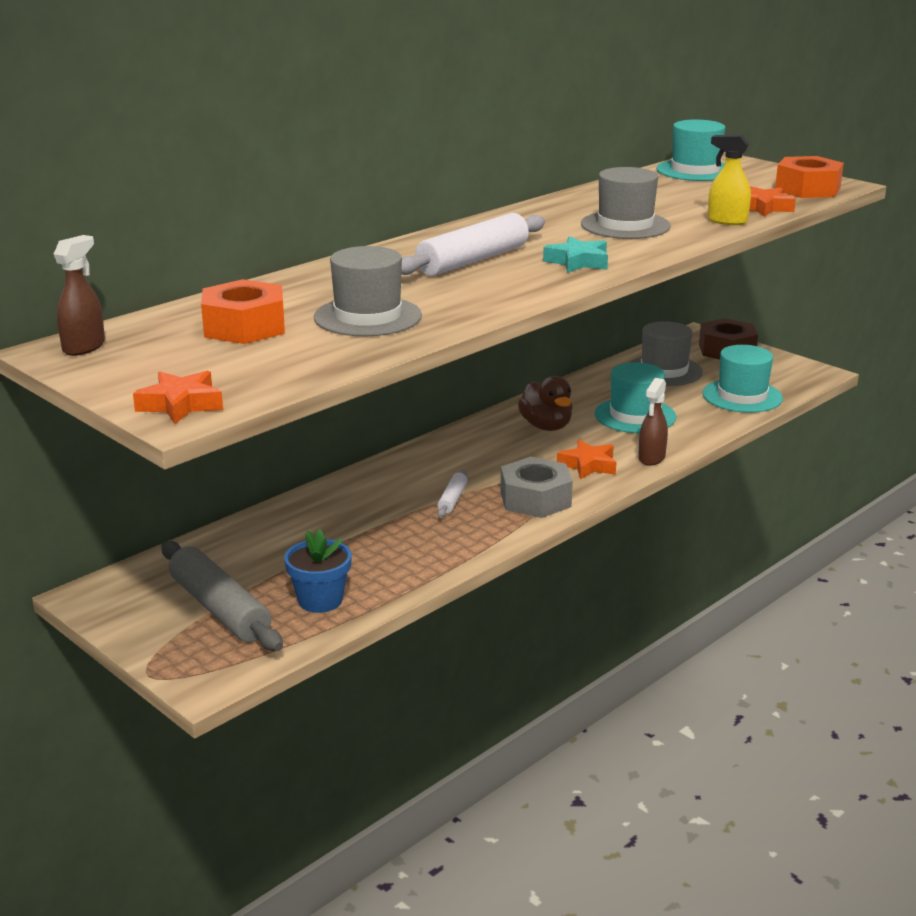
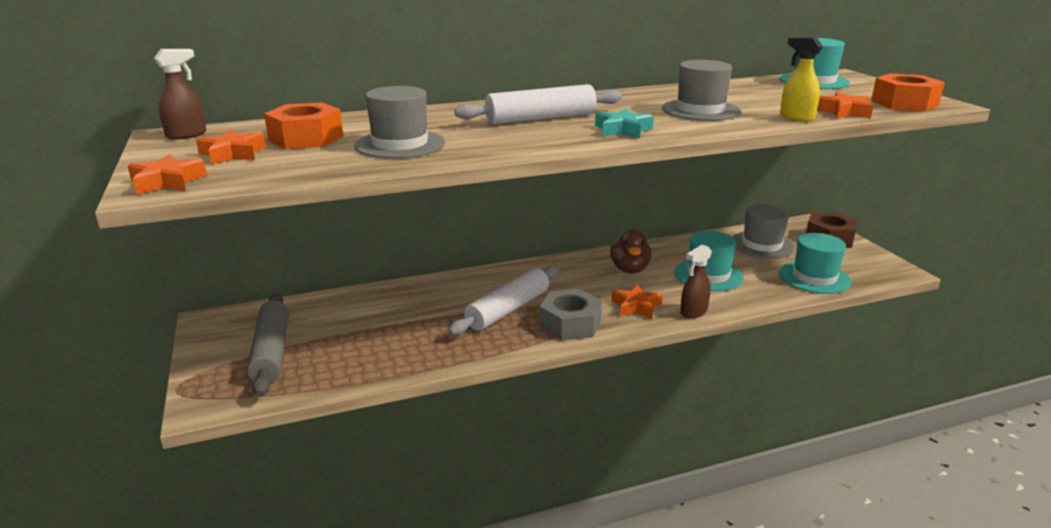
camera: 25 degrees right, 0 degrees up
(192, 360) = (233, 154): none -> orange star
(320, 600) = (340, 364): blue flower pot -> none
(452, 499) = (508, 309): white rolling pin -> white rolling pin, size x2.09

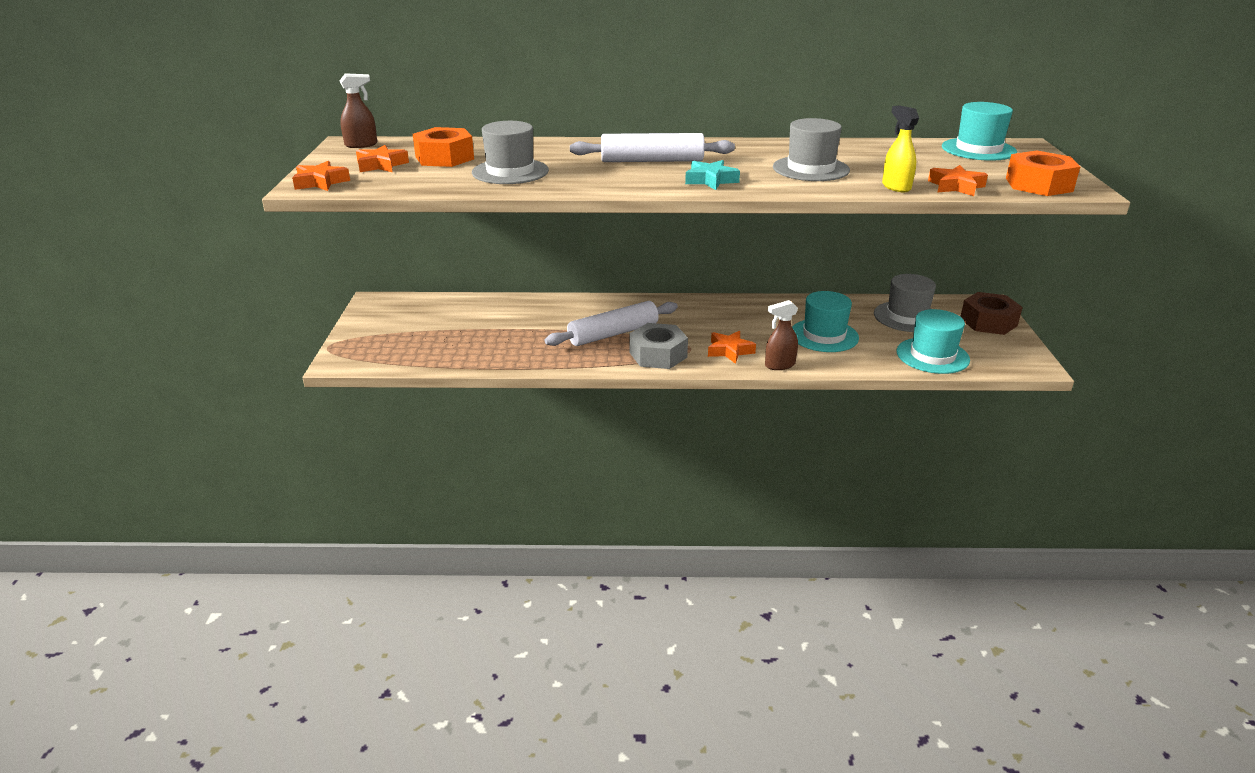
camera: 20 degrees right, 5 degrees up
(271, 352) = (406, 333): grey rolling pin -> none
(629, 269) = (751, 318): brown duck -> none

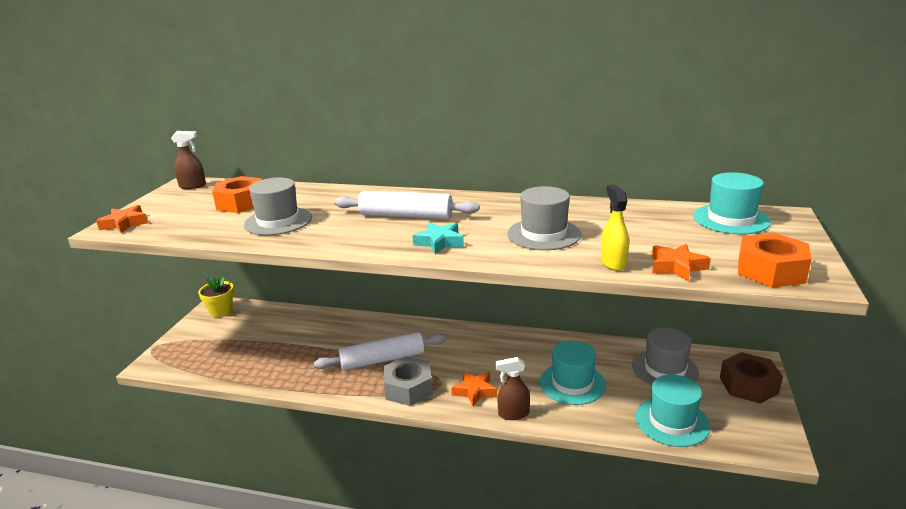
camera: 15 degrees right, 5 degrees down
(381, 165) = (187, 208): orange star -> none
(386, 306) = (221, 311): none -> yellow flower pot

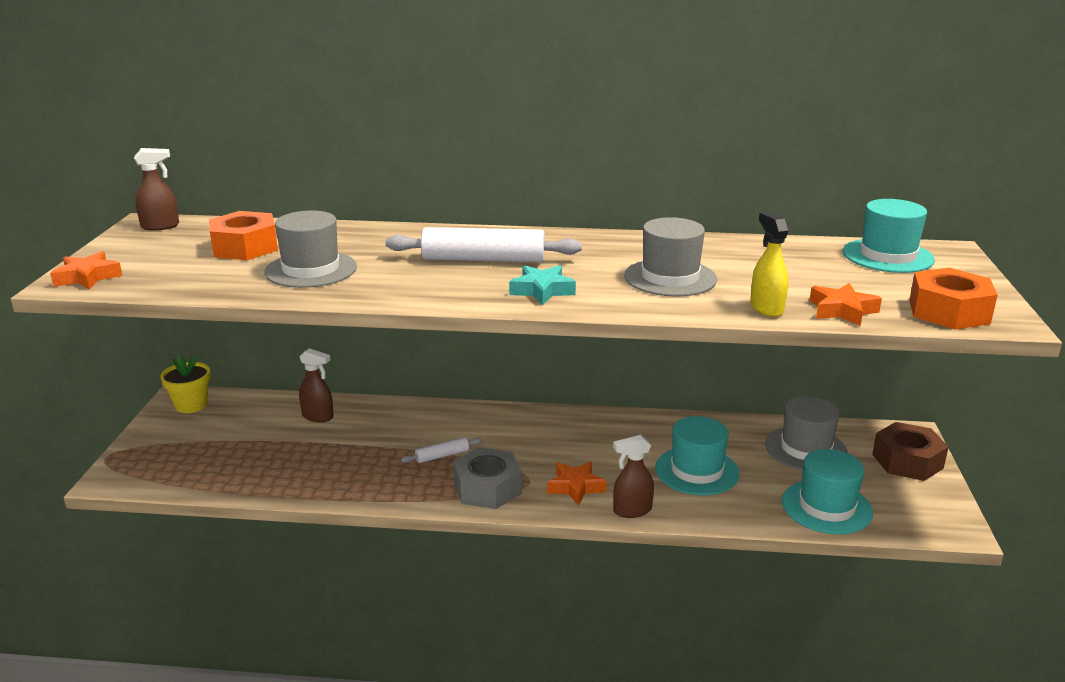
camera: 10 degrees left, 0 degrees up
(304, 324) = (318, 416): none -> brown spray bottle
(382, 360) = (442, 456): white rolling pin -> white rolling pin, size x0.48

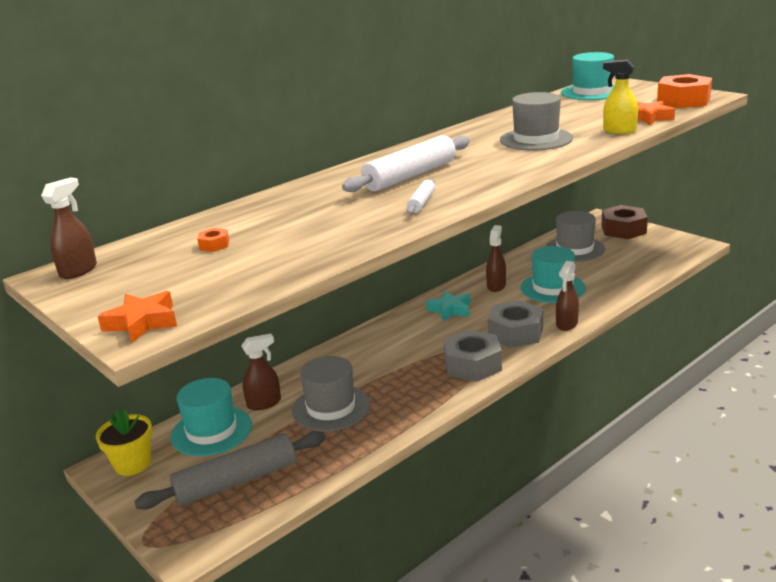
camera: 45 degrees left, 0 degrees up
(205, 457) = (236, 481): none -> grey rolling pin
(245, 247) = (214, 245): orange nut -> orange nut, size x0.43
(311, 270) = (317, 230): grey hat -> grey hat (331, 408)
(442, 456) = (406, 368): white rolling pin -> white rolling pin (421, 202)
(542, 290) = (496, 172): turquoise star -> turquoise star (450, 310)
(575, 487) = (515, 333): orange star -> grey nut
(654, 436) = (496, 286): none -> brown spray bottle
(826, 507) = (637, 267): turquoise hat -> turquoise hat (211, 431)

